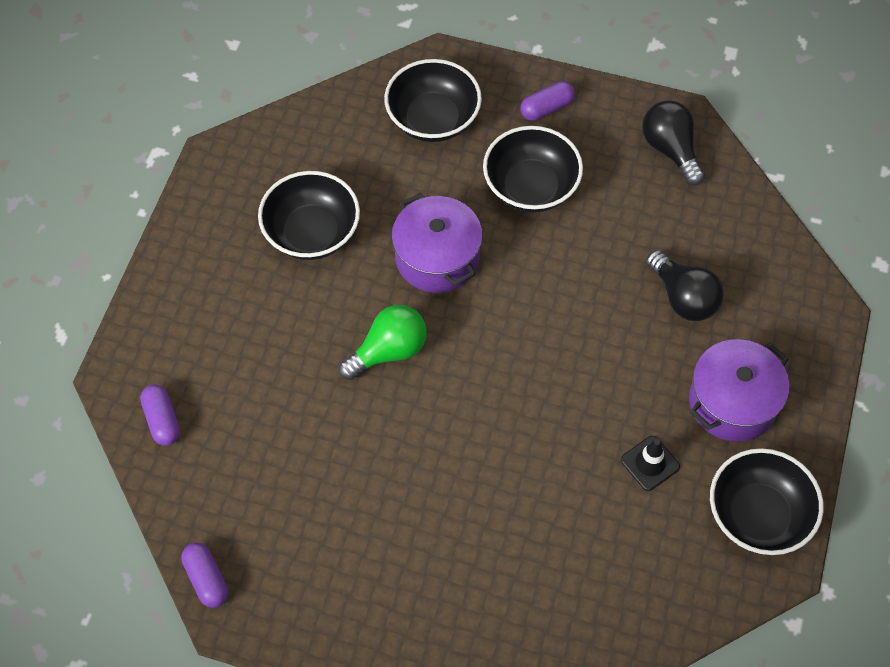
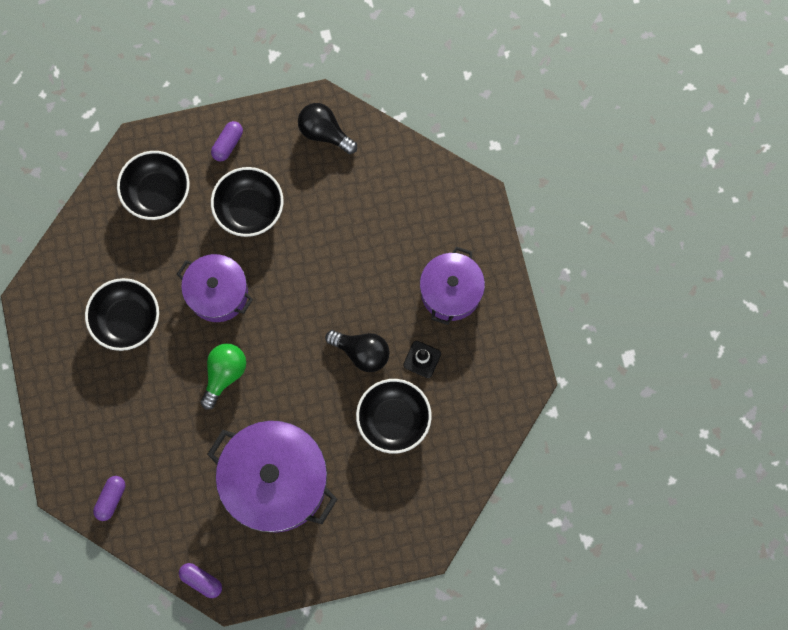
camera: 30 degrees left, 15 degrees up
(162, 420) = (111, 499): purple capsule -> purple capsule turned 75 degrees clockwise
(375, 510) = (276, 481): none -> purple pot
(683, 298) = (386, 236): black light bulb -> black light bulb (362, 352)
(758, 515) = (501, 357): black bowl -> black bowl (393, 420)

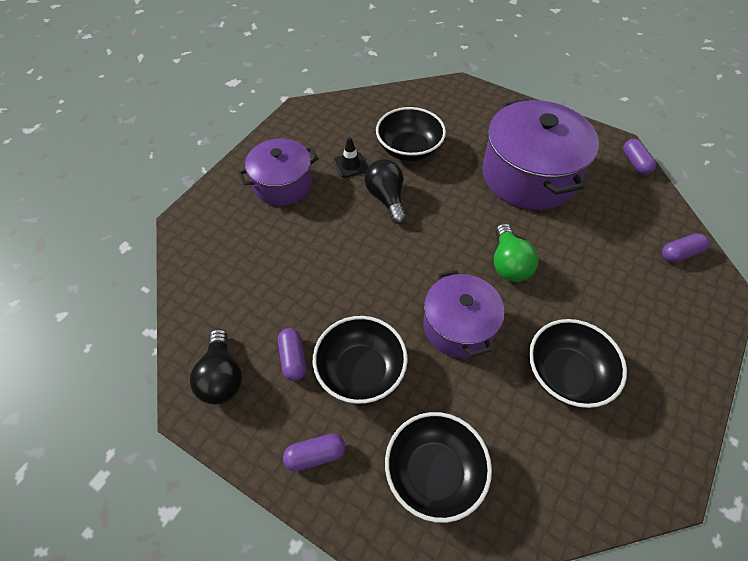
camera: 135 degrees left, 20 degrees down
(224, 374) = (508, 264): green light bulb -> green light bulb turned 75 degrees counterclockwise
(296, 180) = (293, 358): none -> purple capsule

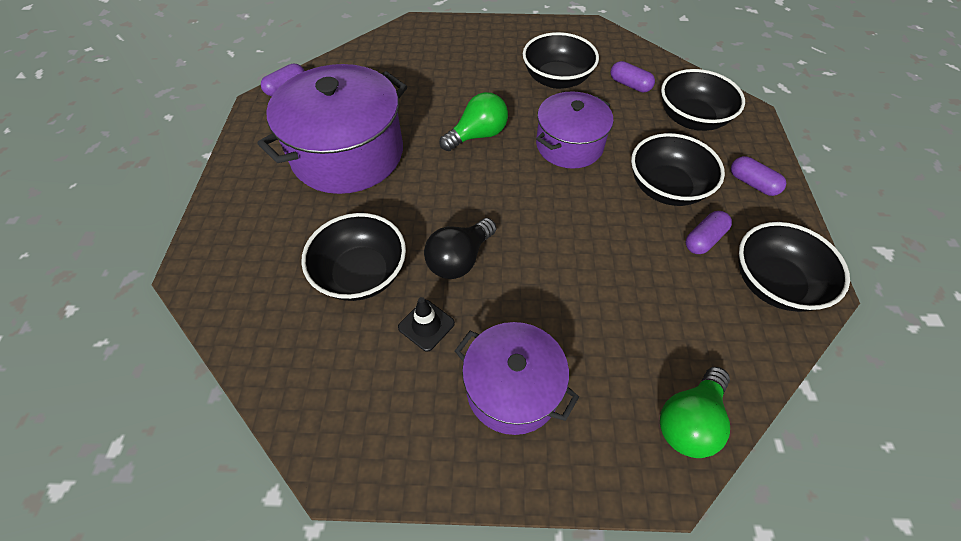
camera: 120 degrees left, 0 degrees up
(195, 251) = (689, 420): none -> green light bulb
(222, 377) = (774, 283): black light bulb -> black bowl
(680, 254) = (392, 47): purple capsule -> purple capsule (630, 85)

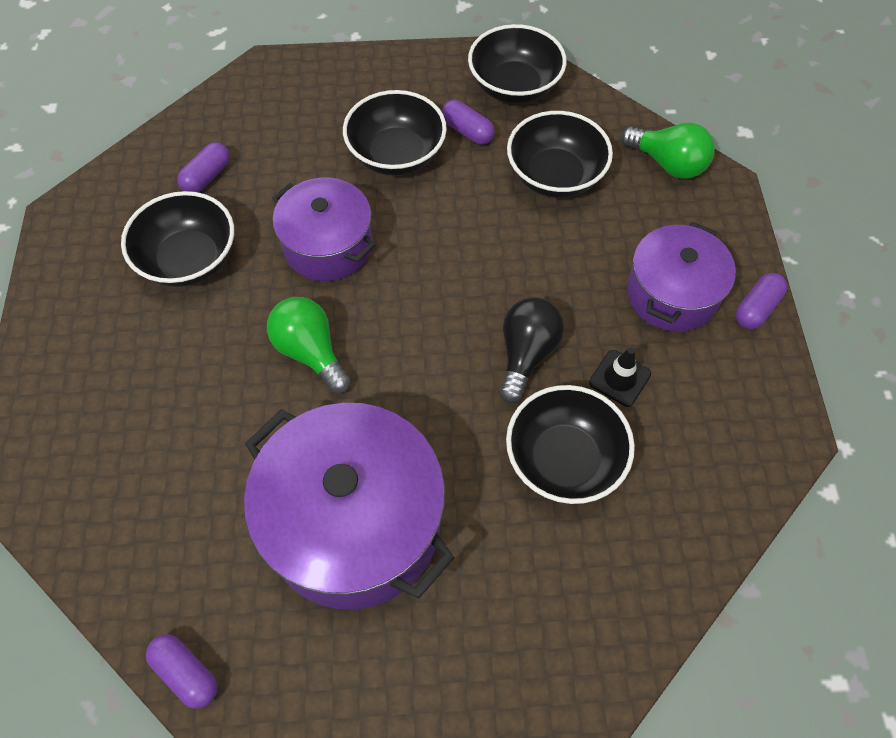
camera: 95 degrees left, 5 degrees up
(459, 259) = (526, 354): black light bulb -> black light bulb turned 105 degrees counterclockwise
(691, 119) = (277, 120): black bowl -> black bowl (555, 176)
(752, 183) = (384, 82): purple capsule -> purple capsule (756, 308)

